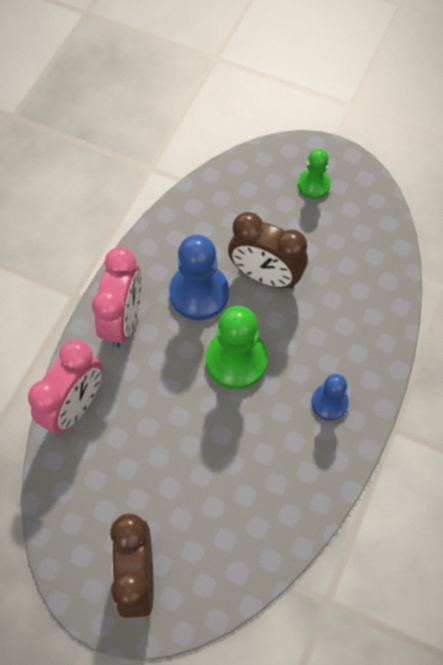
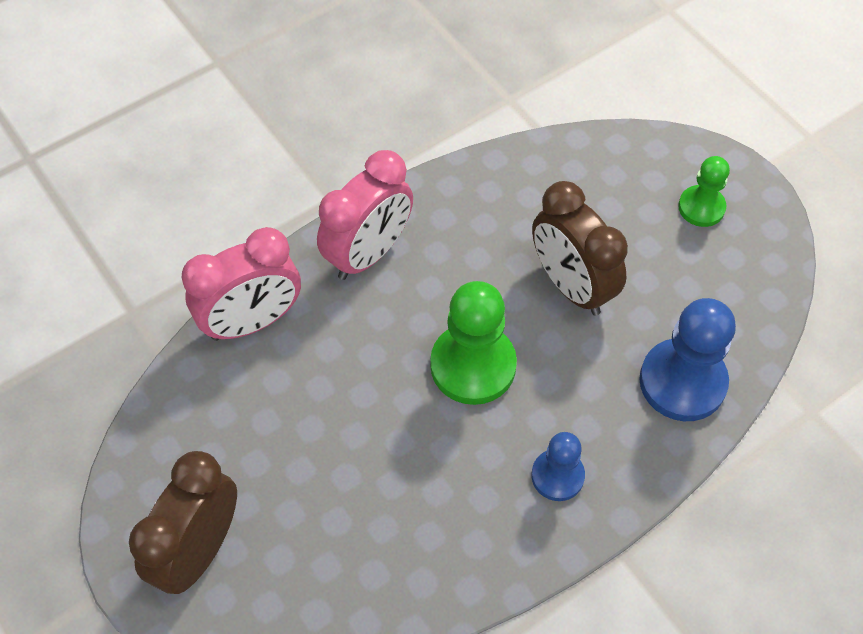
camera: 30 degrees right, 5 degrees down
(199, 293) = (477, 266): blue pawn -> blue pawn (682, 382)

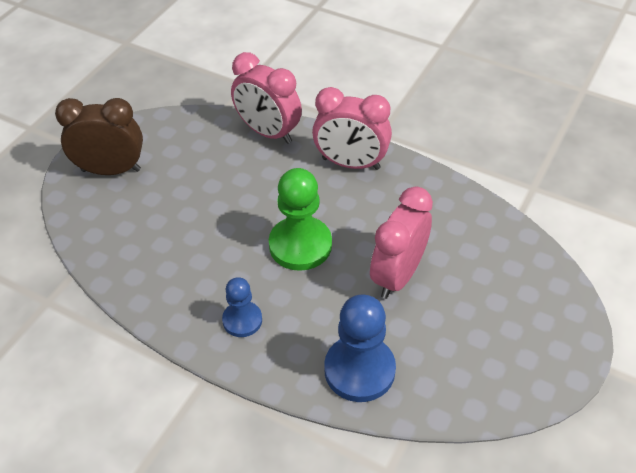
camera: 65 degrees right, 10 degrees down
(571, 286) = (397, 275): brown clock -> pink clock
(701, 207) = (525, 332): green pawn -> none

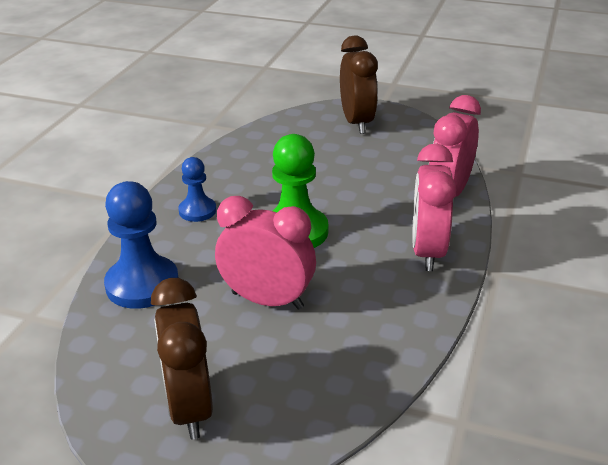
camera: 80 degrees right, 15 degrees down
(521, 337) = (189, 407): none -> brown clock

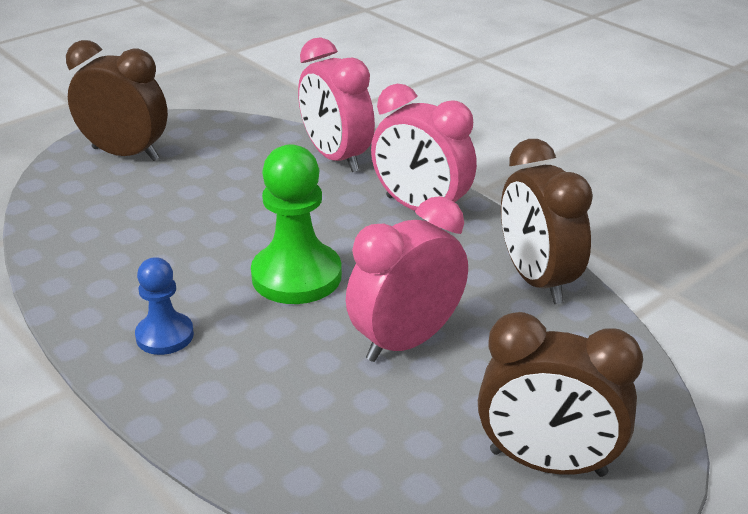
camera: 60 degrees left, 0 degrees up
(142, 284) = (279, 435): blue pawn -> none
(395, 337) = (537, 280): none -> brown clock

